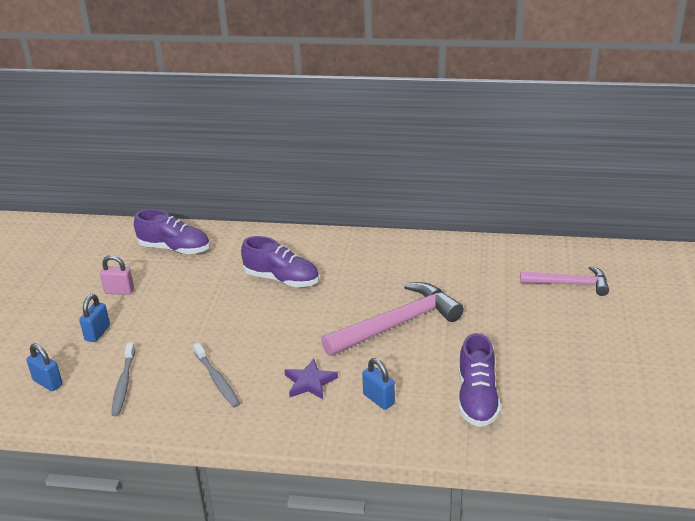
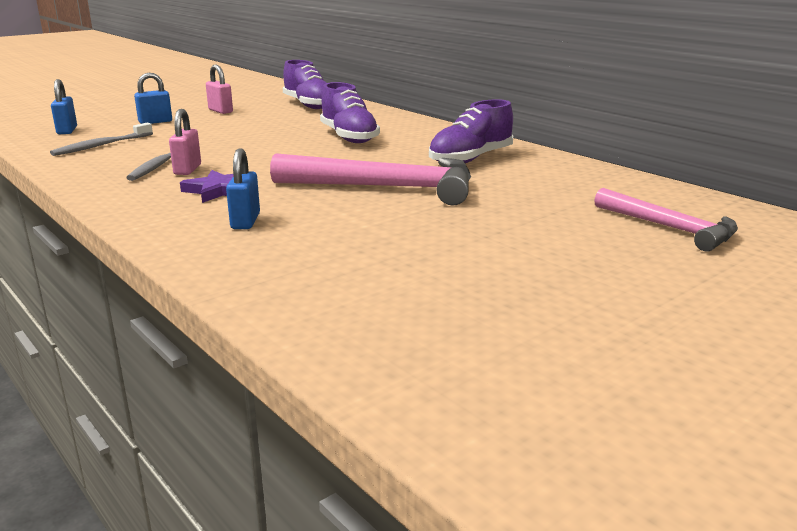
camera: 40 degrees right, 10 degrees down
(247, 374) = (187, 169): none -> pink padlock
(477, 398) = (341, 261): purple shoe -> purple shoe (470, 159)

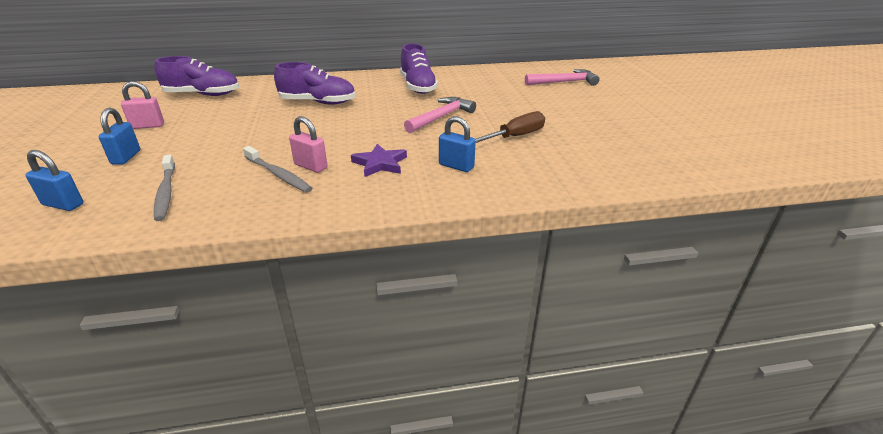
camera: 60 degrees left, 10 degrees up
(376, 234) = (515, 137): none -> brown screwdriver
(386, 188) = (441, 117): pink hammer -> pink hammer, size x0.62

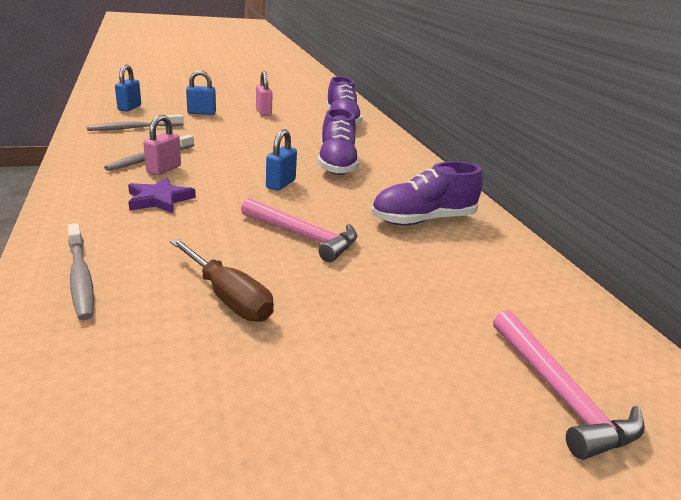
camera: 80 degrees right, 5 degrees down
(456, 166) = (136, 244): blue padlock -> blue padlock (281, 184)
(503, 179) = (80, 277): none -> grey toothbrush

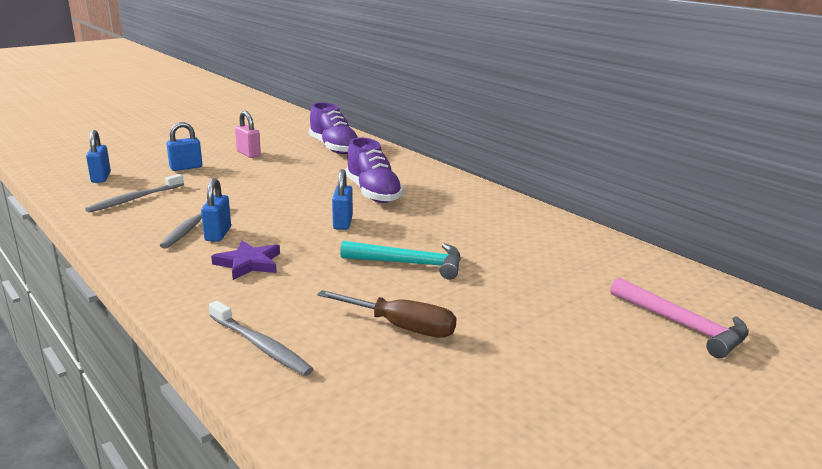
camera: 20 degrees left, 5 degrees down
(164, 169) = (218, 234): pink padlock -> blue padlock
(303, 236) = (410, 264): pink hammer -> turquoise hammer
(423, 220) = (490, 226): purple shoe -> none

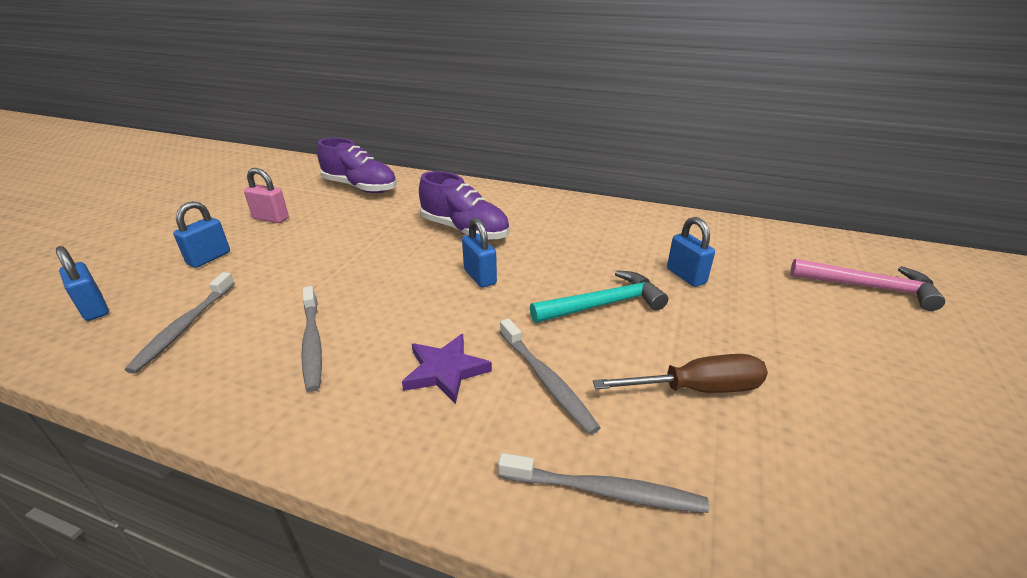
camera: 30 degrees left, 10 degrees up
(218, 234) = (359, 342): blue padlock -> blue padlock (686, 276)
(304, 288) = (546, 380): none -> grey toothbrush

